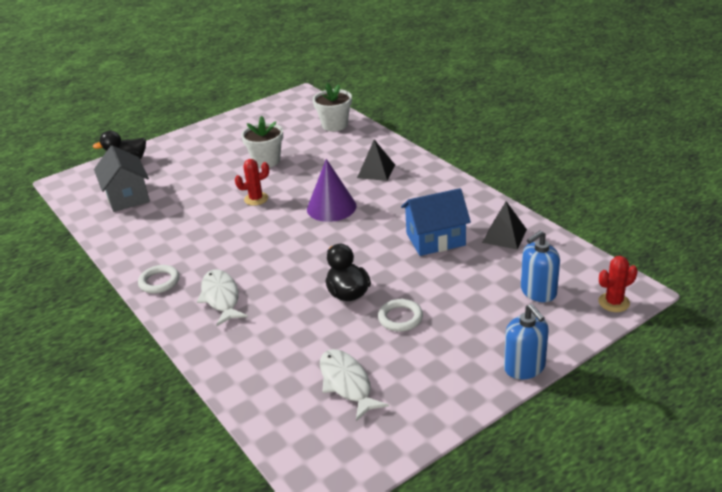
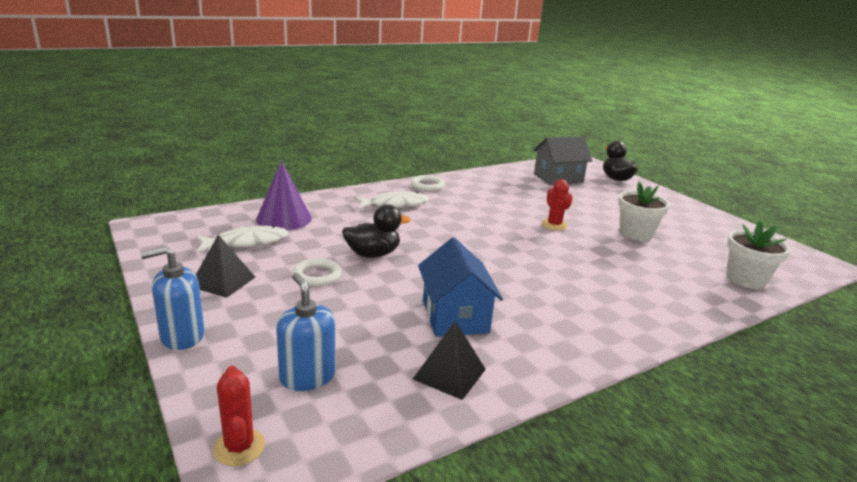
camera: 90 degrees right, 10 degrees down
(331, 207) = (536, 260): purple cone -> purple cone (284, 218)
(376, 171) = (624, 295): black pyramid -> black pyramid (223, 281)

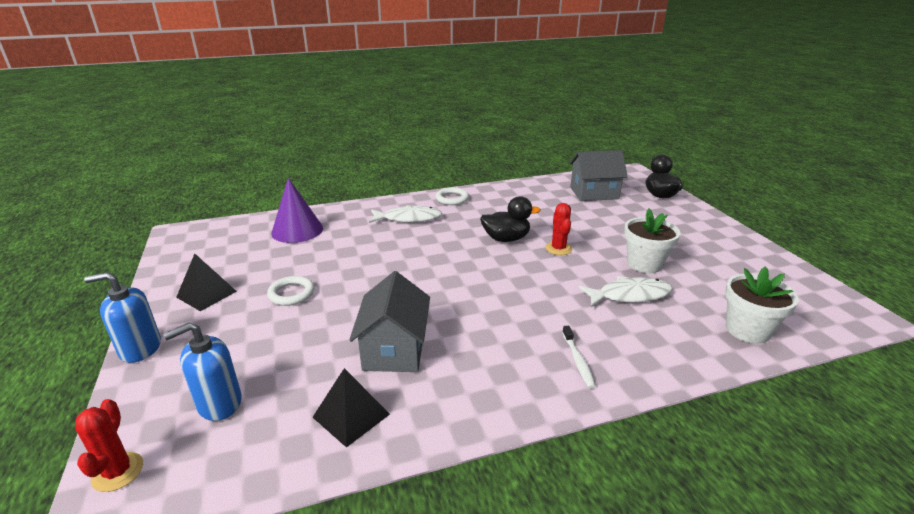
camera: 15 degrees right, 5 degrees up
(247, 242) = (250, 254): white fish -> white fish (629, 295)
(307, 376) = (219, 403): blue soap dispenser -> blue soap dispenser turned 105 degrees counterclockwise
(373, 254) = (355, 273): black duck -> black duck (506, 239)
(455, 316) = (394, 349): blue house -> grey house
(625, 313) = (578, 361): none -> white toothbrush

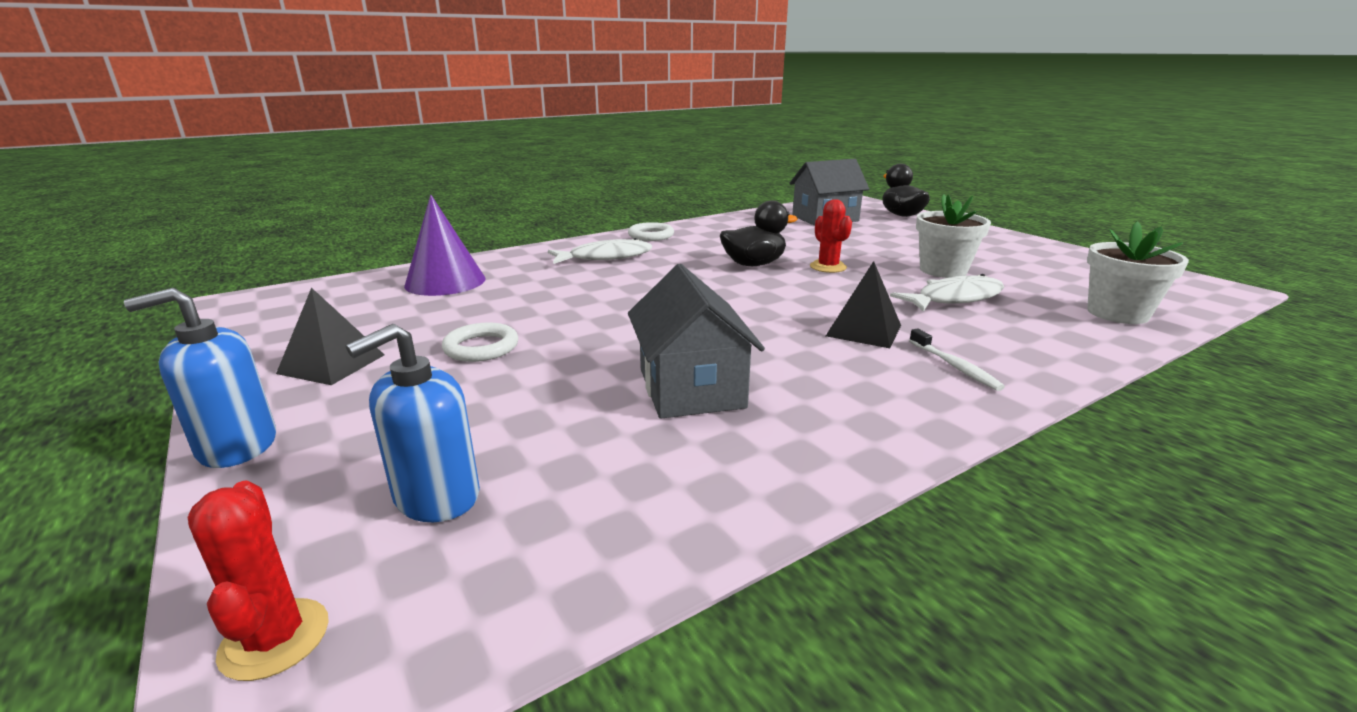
camera: 15 degrees left, 5 degrees down
(351, 415) = (683, 475): black pyramid -> black pyramid (864, 330)

